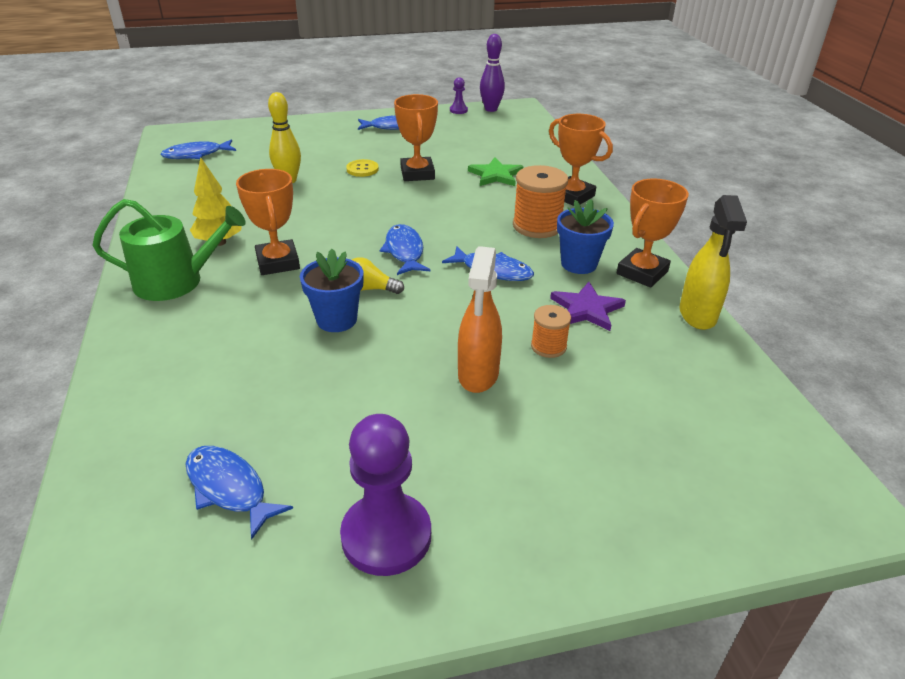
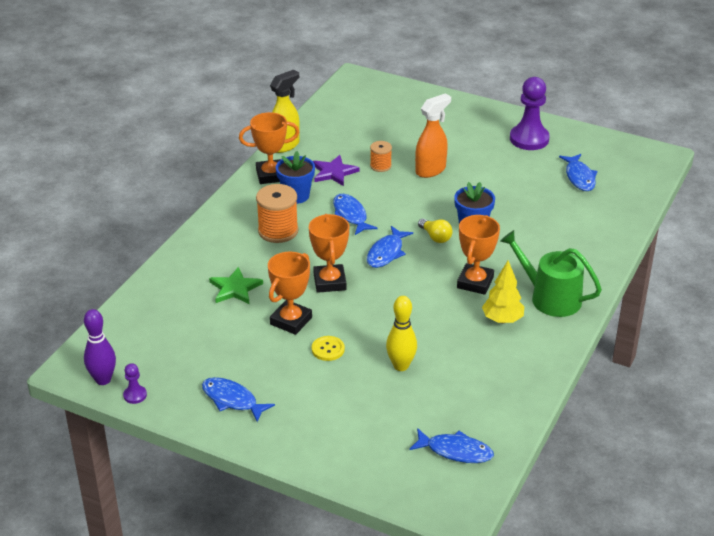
camera: 140 degrees left, 0 degrees up
(572, 196) = (215, 242): orange trophy -> orange trophy (329, 282)

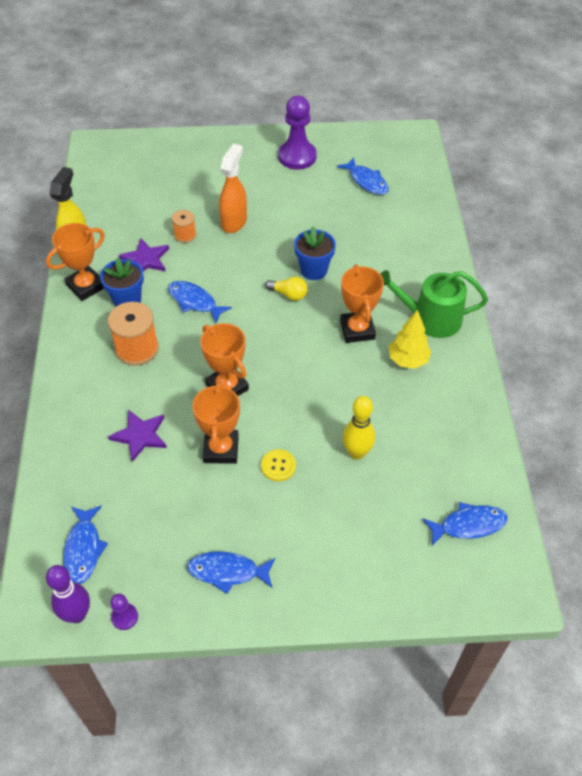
camera: 30 degrees left, 15 degrees up
(235, 288) = (140, 436): green star -> purple star
(386, 253) = (257, 331): blue fish -> blue fish (83, 549)

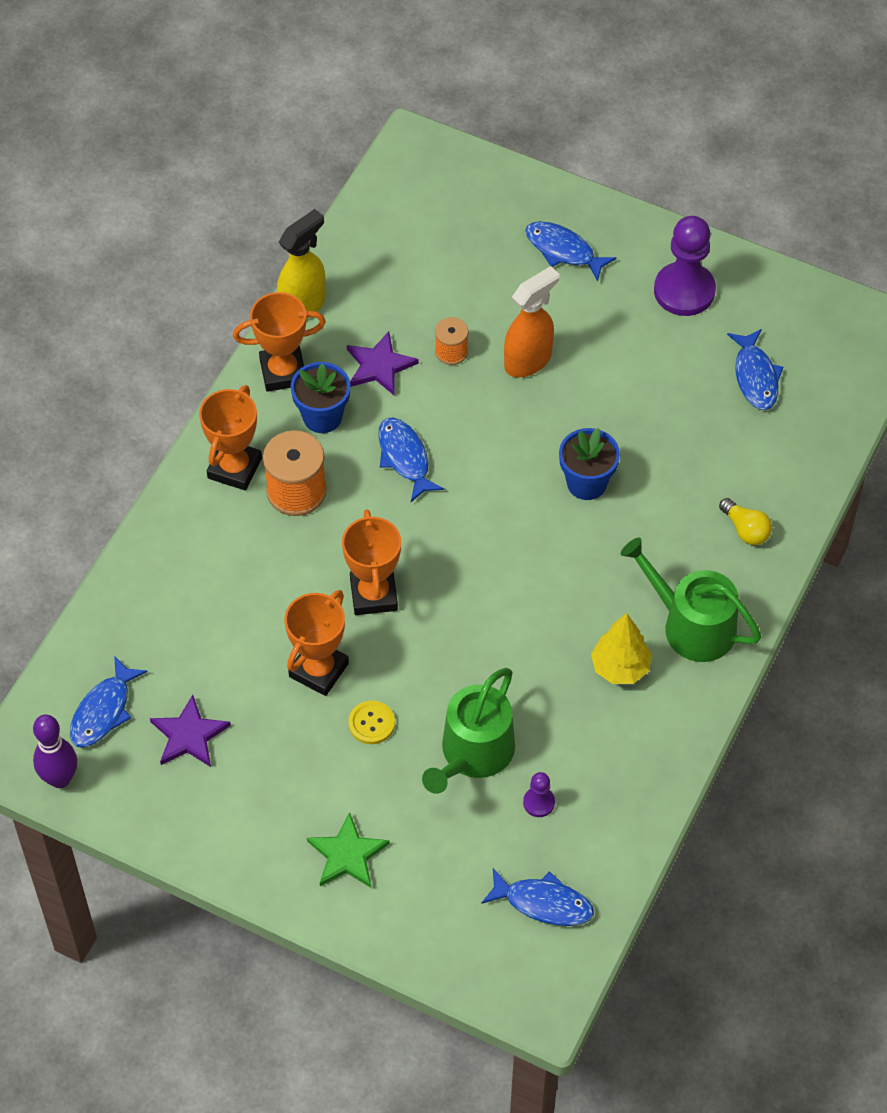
camera: 30 degrees right, 5 degrees up
(124, 617) = (106, 806): purple pawn -> purple pawn (539, 802)
(140, 436) = (237, 607): purple star -> purple star (189, 735)
(227, 572) = (240, 815): blue fish -> blue fish (563, 250)
(289, 294) = (530, 504): yellow light bulb -> yellow light bulb (745, 530)
(319, 560) = (347, 854): none -> green star
(356, 453) = (473, 753): yellow bowling pin -> green watering can
(357, 330) = (585, 595): orange trophy -> orange trophy (234, 468)

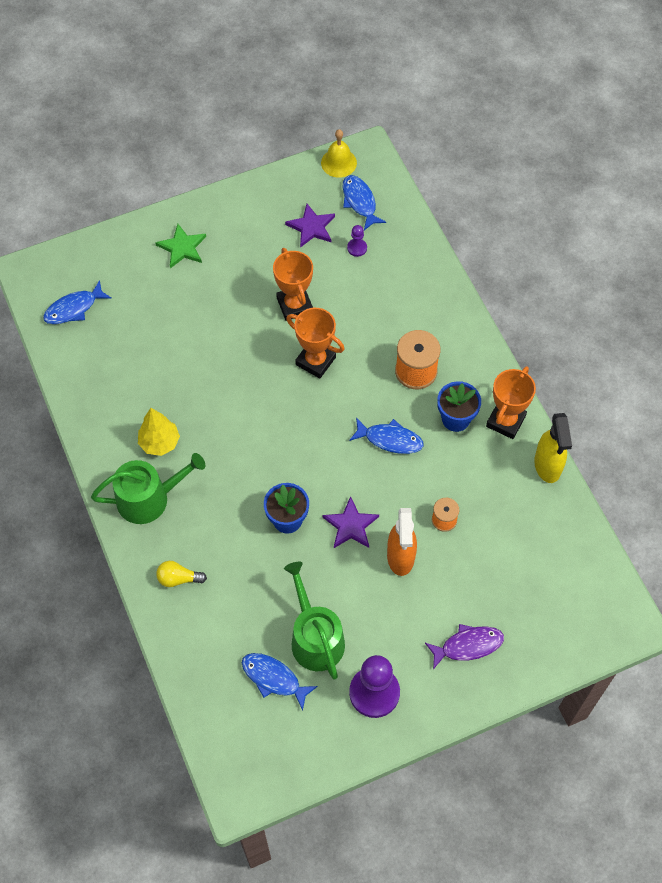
camera: 130 degrees right, 5 degrees up
(60, 779) = (338, 163): purple bowling pin -> yellow bell
(234, 468) = (458, 352): orange trophy -> none
(371, 723) = (241, 306): yellow button -> none
(379, 366) = (467, 474): purple star -> purple star (351, 525)
(473, 753) = (180, 338): green watering can -> green watering can (315, 638)
(539, 802) = (125, 346): purple pawn -> purple pawn (357, 248)
(563, 250) = (468, 645): blue fish -> purple fish

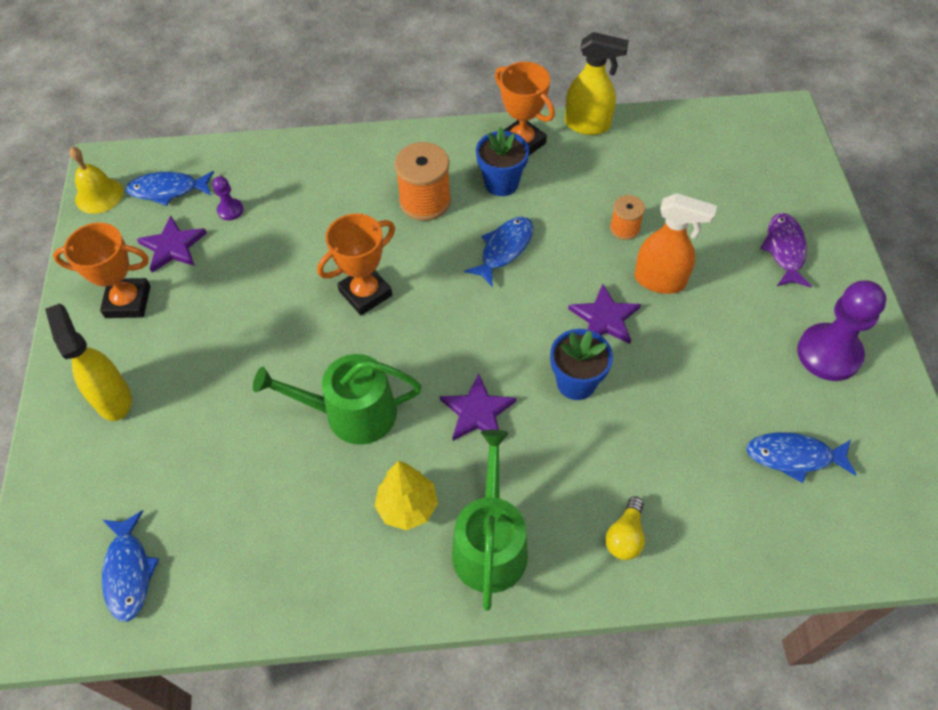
camera: 70 degrees left, 5 degrees down
(182, 247) = (113, 398): green star -> yellow spray bottle
(243, 463) = (477, 411): none -> purple star
(274, 678) = (794, 456): blue fish -> blue fish turned 45 degrees clockwise
(294, 305) = (275, 294): orange trophy -> orange trophy (128, 302)
(315, 638) = (746, 396): green watering can -> green watering can (351, 413)

